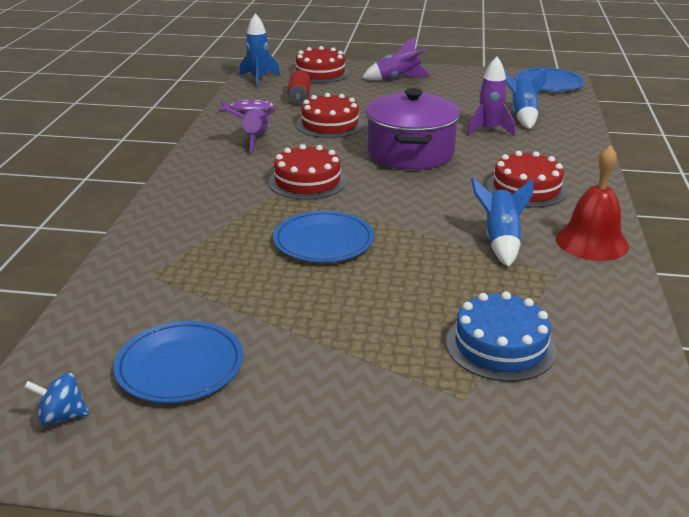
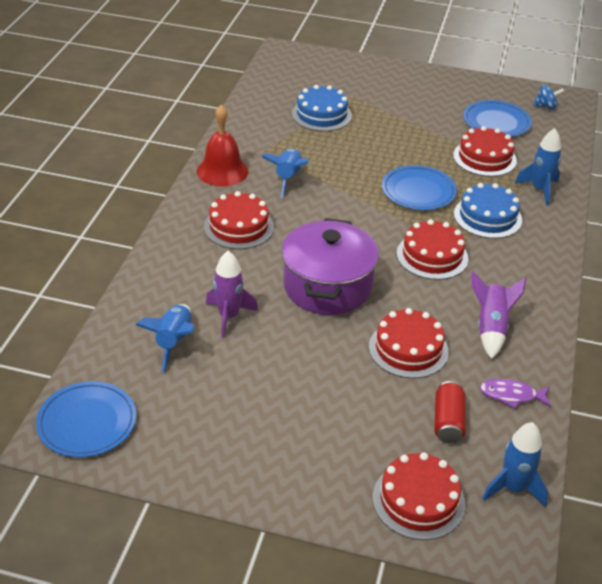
camera: 175 degrees left, 10 degrees up
(153, 258) = (539, 190): none -> blue rocket
(220, 295) = (484, 158): none -> red cake
(236, 220) = (487, 217): none -> blue cake
(397, 78) = (300, 465): purple rocket -> none

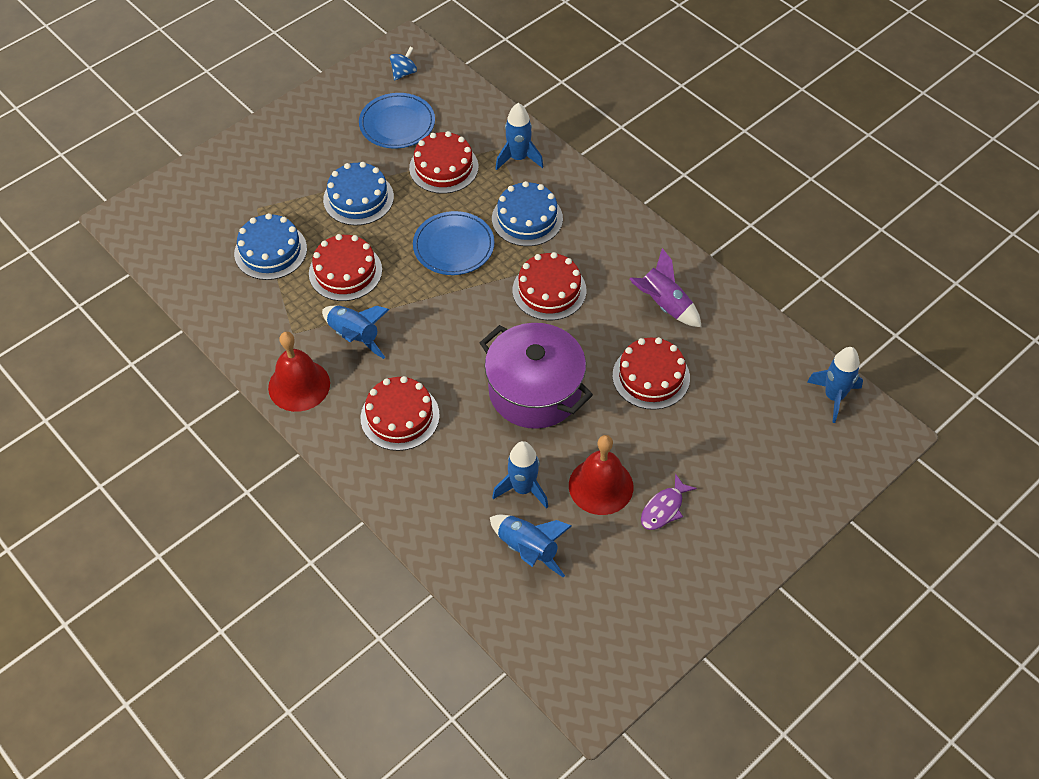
camera: 55 degrees left, 15 degrees up
(87, 422) = (587, 666): blue plate -> none
(229, 316) = (523, 489): purple rocket -> blue rocket
(270, 361) = (601, 486): none -> red bell
(409, 132) = (358, 198): none -> blue cake
(418, 500) = (811, 464): red cake -> red cake (345, 271)
(448, 421) = (746, 398): red can -> none
(511, 395) = (744, 339): purple fish -> purple fish (664, 508)

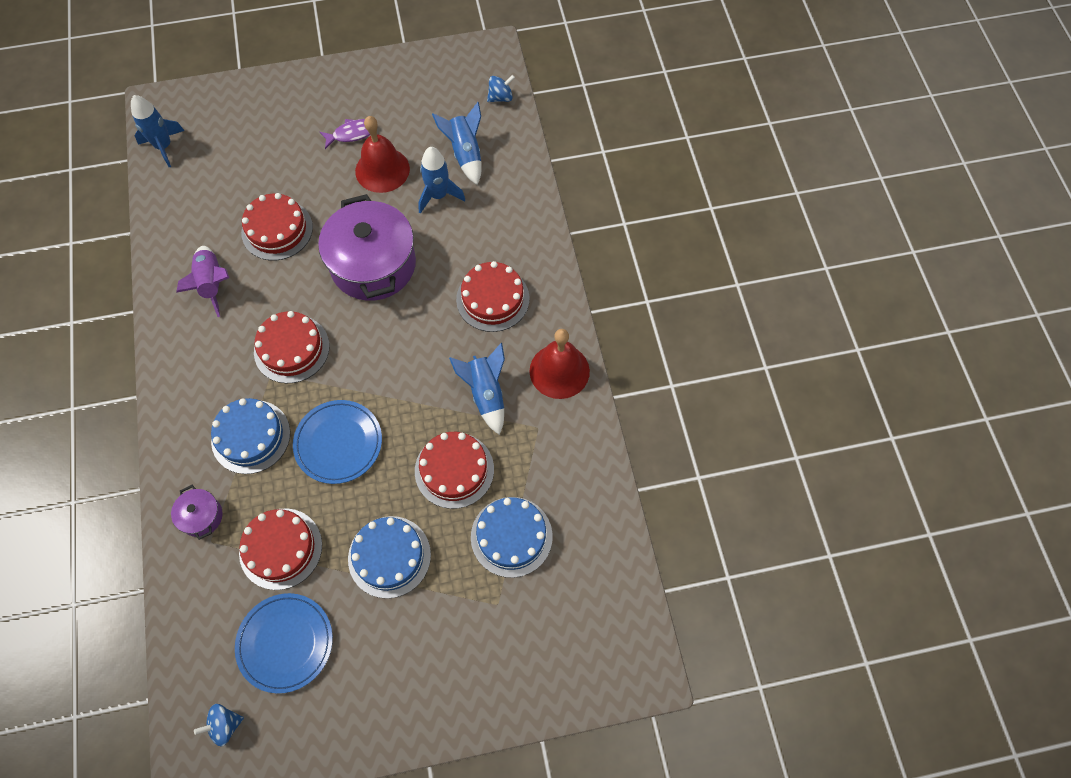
camera: 150 degrees left, 10 degrees up
(518, 158) = (201, 516): blue rocket -> purple pot
(537, 641) = (500, 97): none -> blue spinning top

